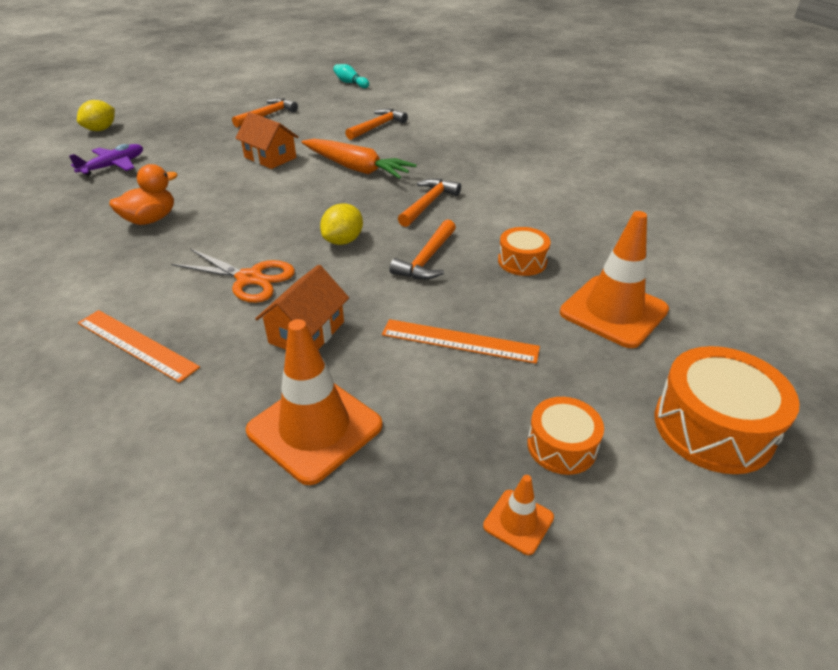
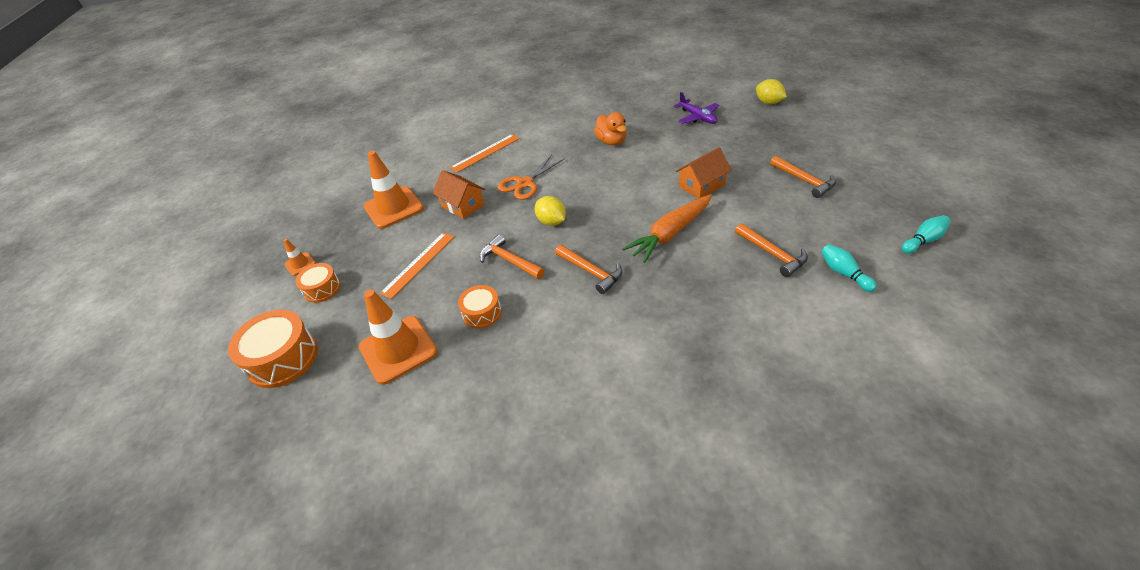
camera: 110 degrees right, 5 degrees up
(394, 105) = (844, 273): none -> turquoise bowling pin

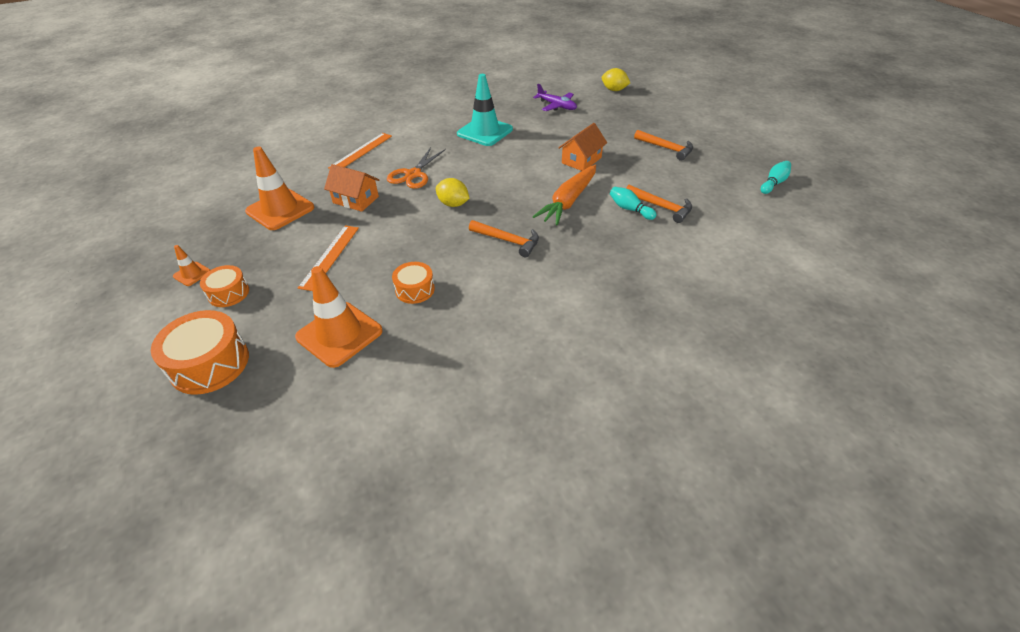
camera: 20 degrees left, 0 degrees up
(509, 261) = (425, 242): orange hammer -> none
(611, 142) = (485, 132): orange duck -> turquoise traffic cone
(844, 273) = (723, 214): turquoise bowling pin -> turquoise bowling pin (630, 209)

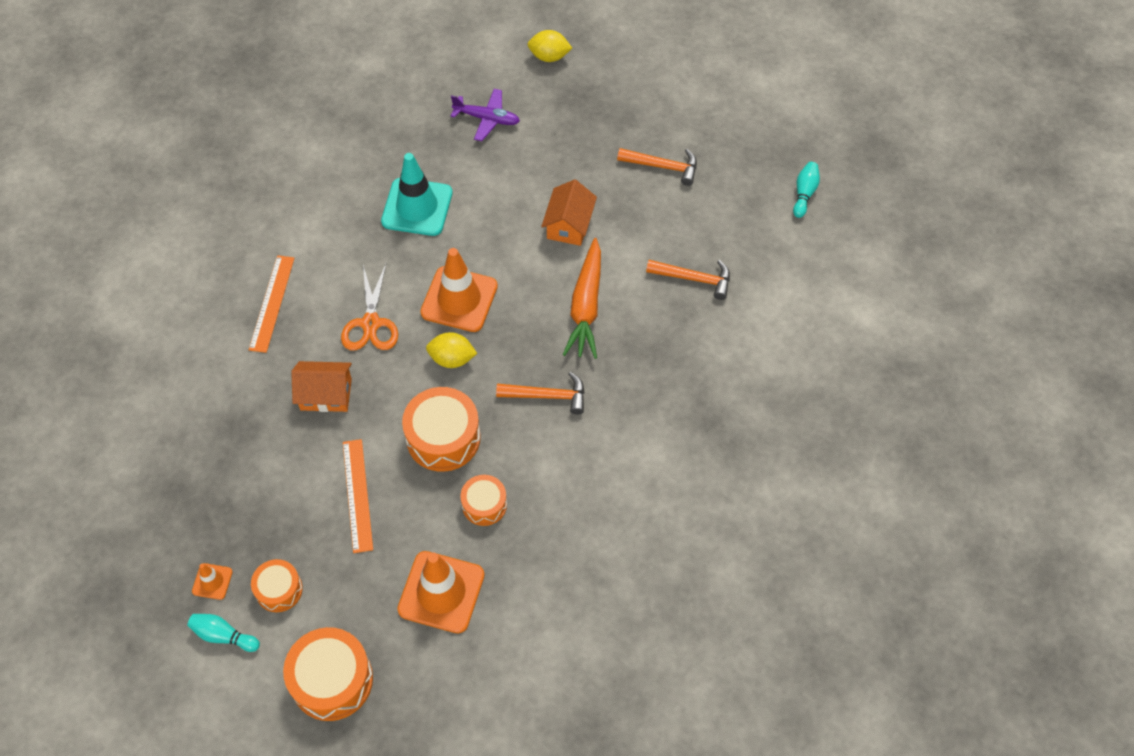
camera: 25 degrees left, 15 degrees up
(280, 209) = (241, 445): orange traffic cone -> orange traffic cone (459, 299)
(415, 243) = (443, 437): none -> orange drum
(630, 209) = (661, 295): turquoise bowling pin -> turquoise bowling pin (223, 636)

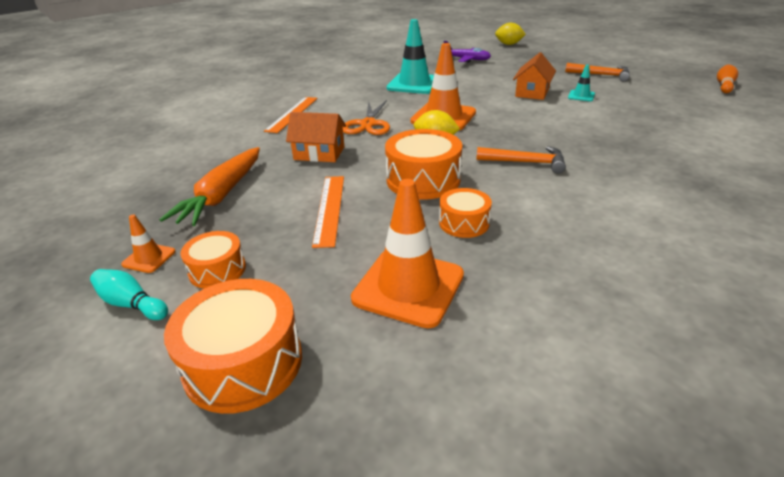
camera: 10 degrees right, 25 degrees down
(586, 306) = (554, 123): orange carrot -> orange carrot (222, 195)
(627, 232) = (581, 96): none -> turquoise traffic cone
(694, 279) = (647, 115): orange hammer -> none
(804, 194) = (724, 86): turquoise bowling pin -> orange bowling pin

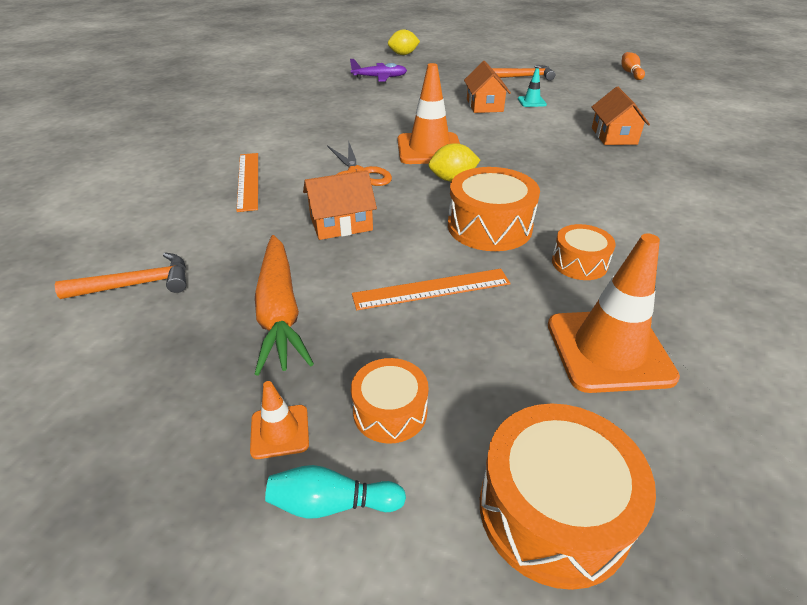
camera: 30 degrees left, 5 degrees up
(329, 209) = (431, 289): orange ruler -> orange ruler turned 75 degrees counterclockwise
(414, 84) = (354, 116): turquoise traffic cone -> none
(526, 162) = (561, 183): orange hammer -> orange hammer (137, 284)
(629, 136) = (613, 136): none -> orange house

